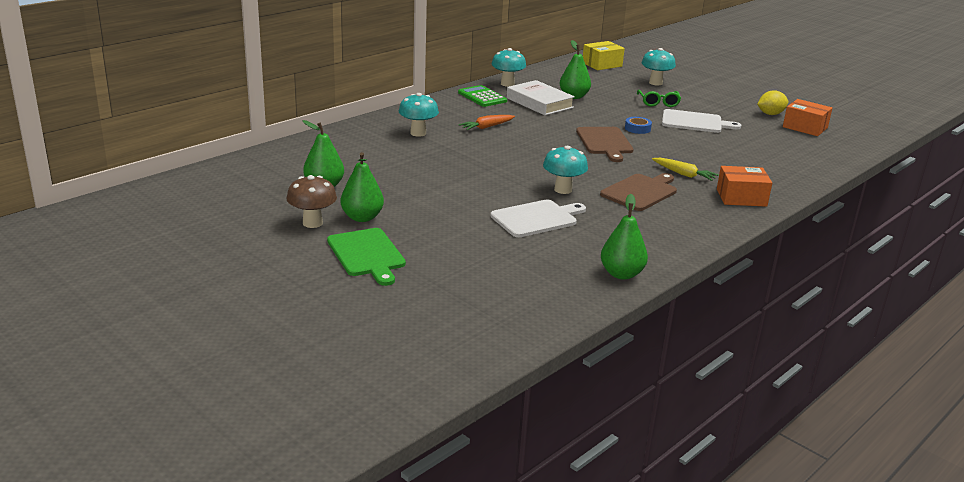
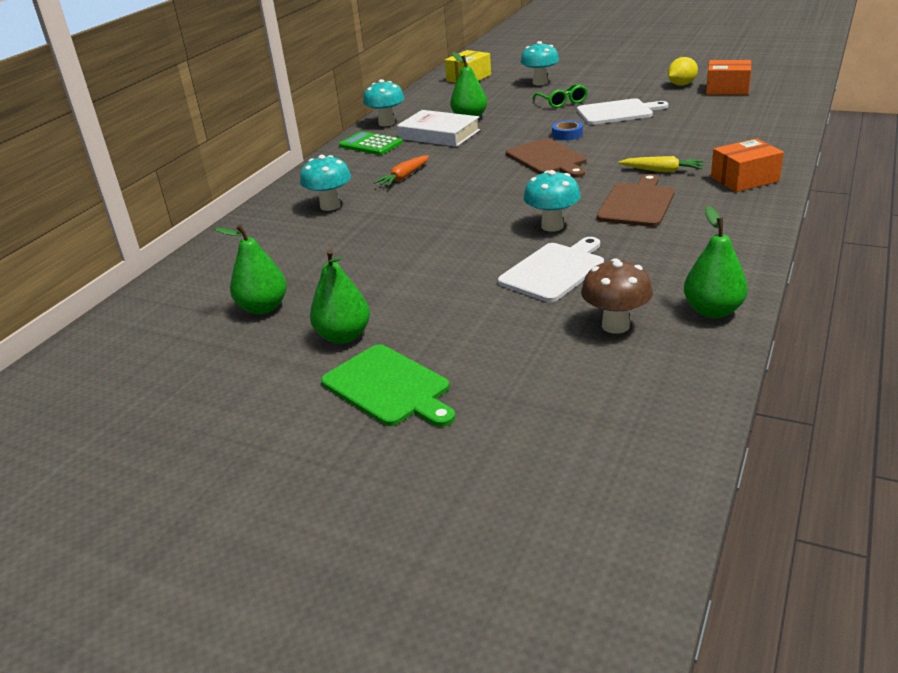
camera: 15 degrees left, 5 degrees up
(312, 223) = (284, 364): brown mushroom -> brown mushroom (615, 325)

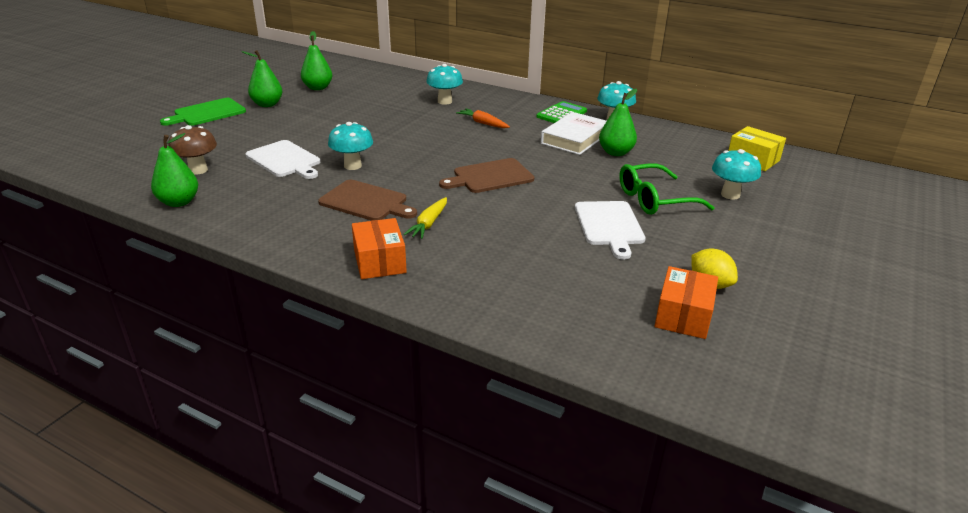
camera: 90 degrees right, 0 degrees up
(562, 102) = (654, 200): green glasses -> green glasses, size x1.51
(567, 134) = (549, 191): blue tape -> none

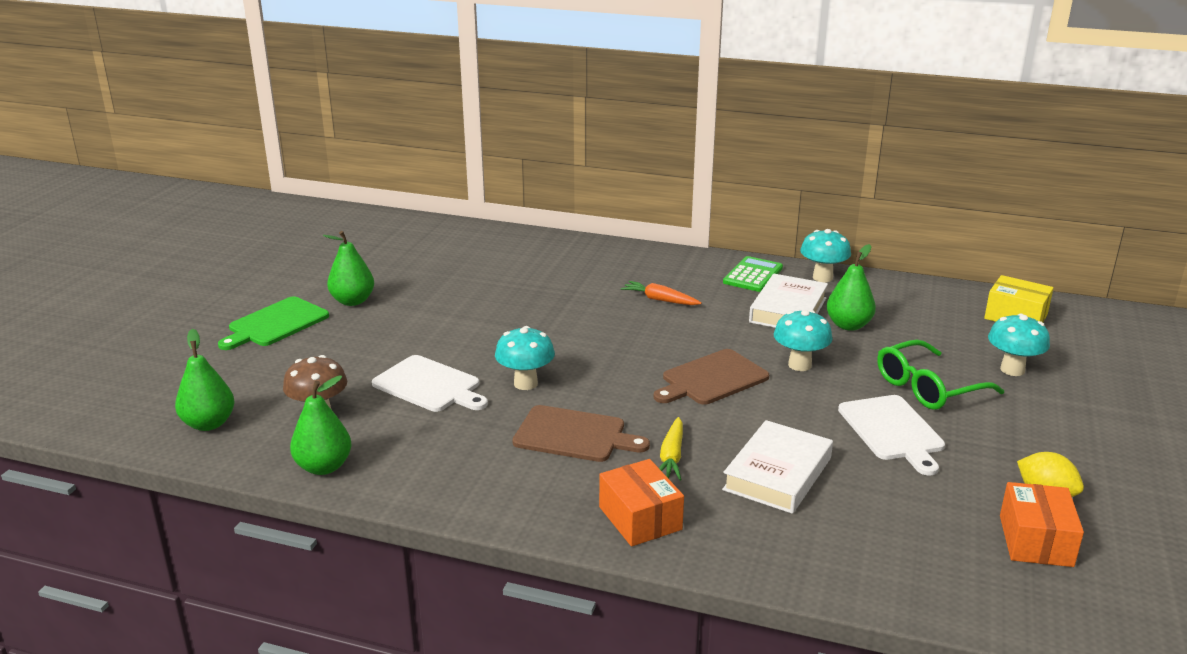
camera: 10 degrees left, 5 degrees down
(318, 88) = (407, 267): green pear -> green pear (209, 424)
(444, 101) = (592, 271): turquoise mushroom -> turquoise mushroom (799, 365)
(502, 244) = (777, 474): none -> white book

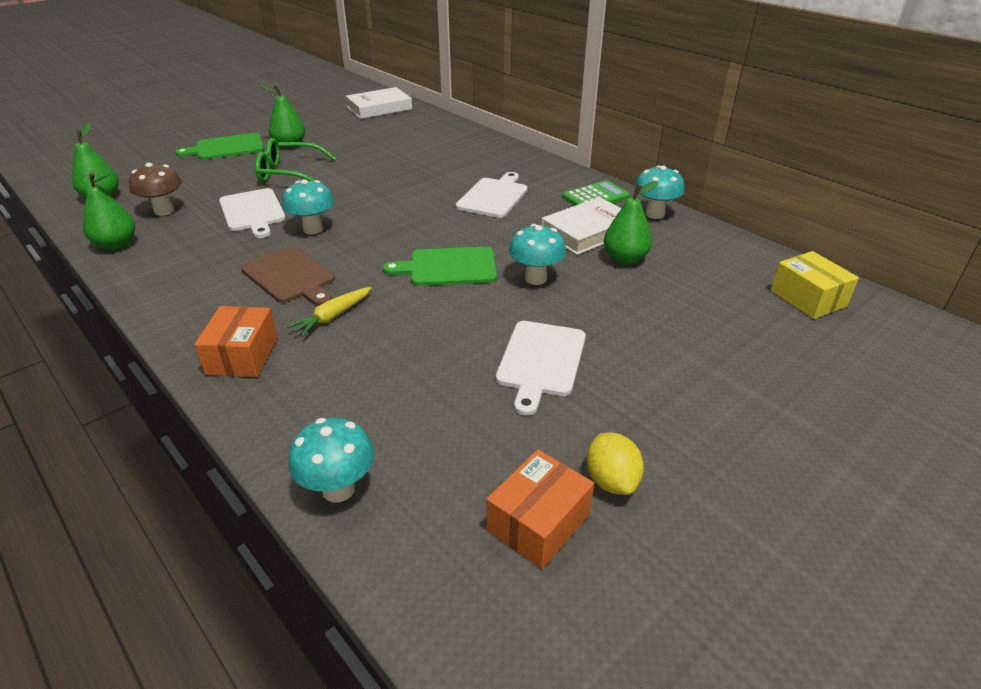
camera: 30 degrees right, 10 degrees up
(660, 300) = (494, 196): orange carrot -> white cutting board
(711, 379) = (448, 267): brown cutting board -> green cutting board
(777, 474) = (391, 361): white book -> white book (379, 108)
(927, 388) = (627, 335): green glasses -> green glasses (289, 173)
(1012, 370) = (737, 346): turquoise mushroom -> turquoise mushroom (338, 489)

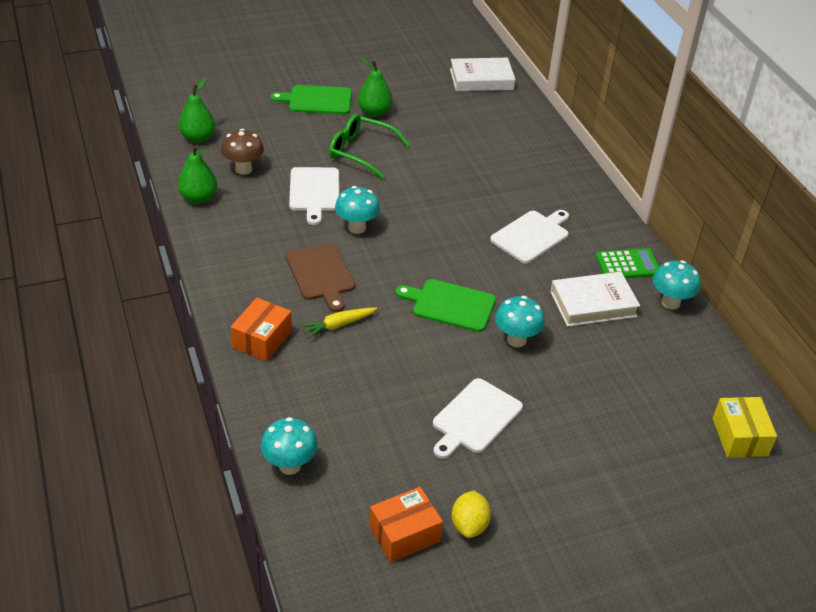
camera: 20 degrees right, 5 degrees up
(625, 259) = (607, 344): green pear -> none

